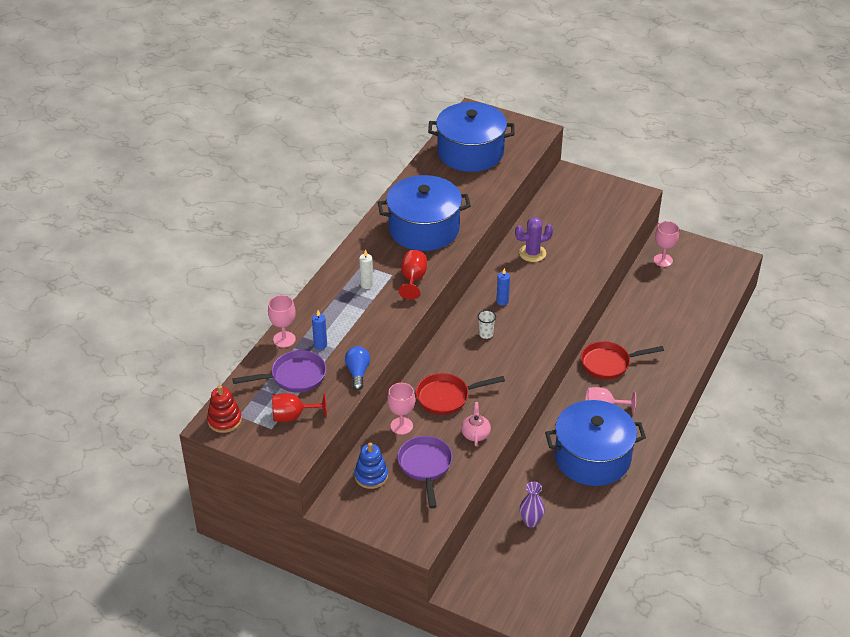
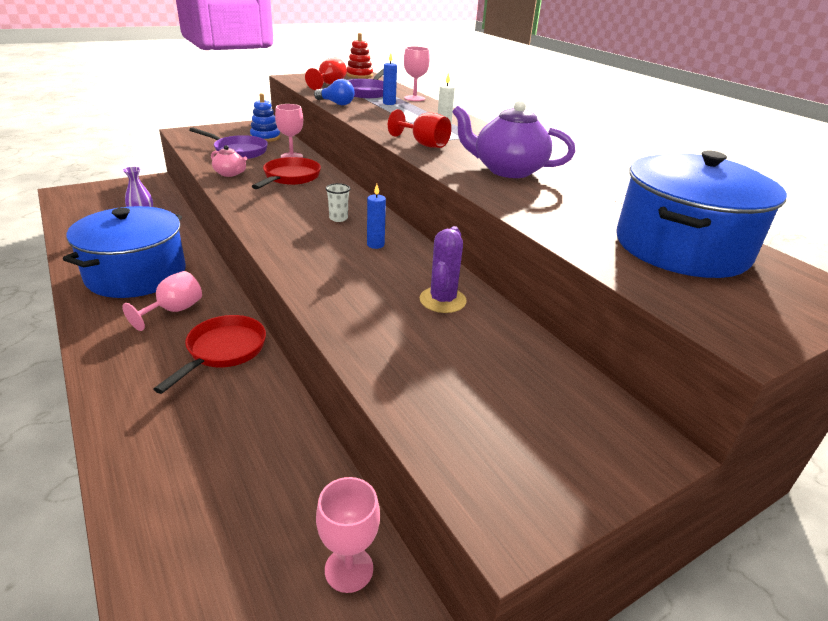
camera: 120 degrees right, 10 degrees down
(424, 229) = (507, 170): blue pot -> purple teapot

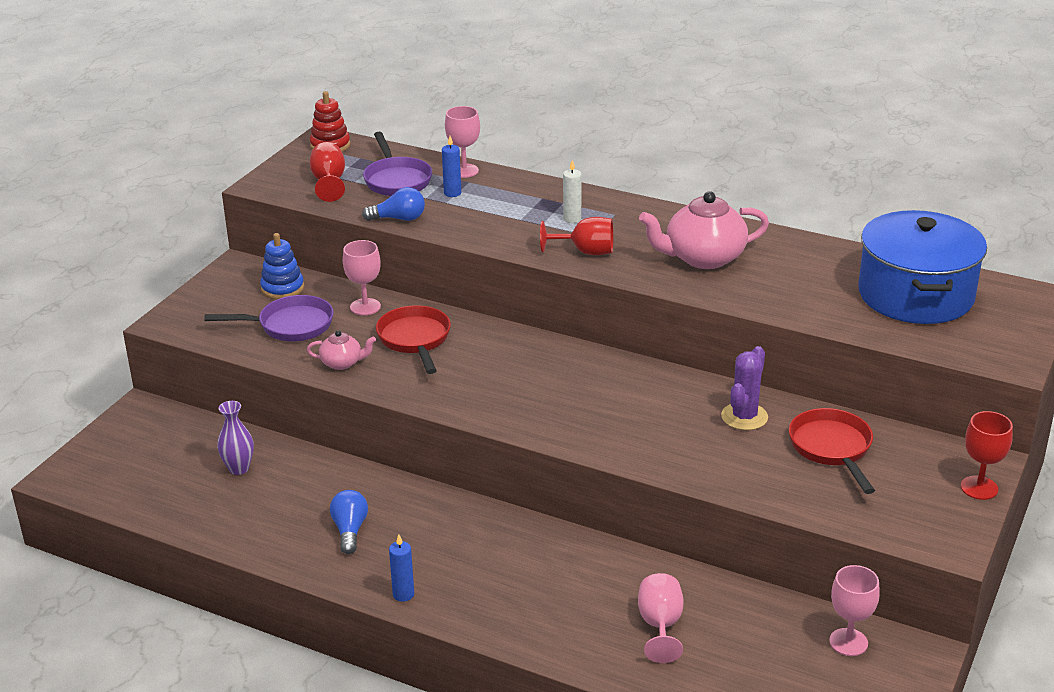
camera: 30 degrees left, 0 degrees up
(136, 274) = (350, 530): blue pot -> blue light bulb
(174, 311) = (452, 546): pink goblet -> pink goblet (660, 625)
(223, 351) = (557, 557): red pan -> red pan (832, 449)
(338, 218) = (544, 371): white cup -> none
(375, 245) = (620, 386): blue candle -> blue candle (403, 594)
(442, 300) = (744, 417): purple cactus -> purple cactus turned 45 degrees clockwise
(507, 170) = (703, 258): purple teapot -> pink teapot
(616, 472) = (979, 488): none -> red goblet

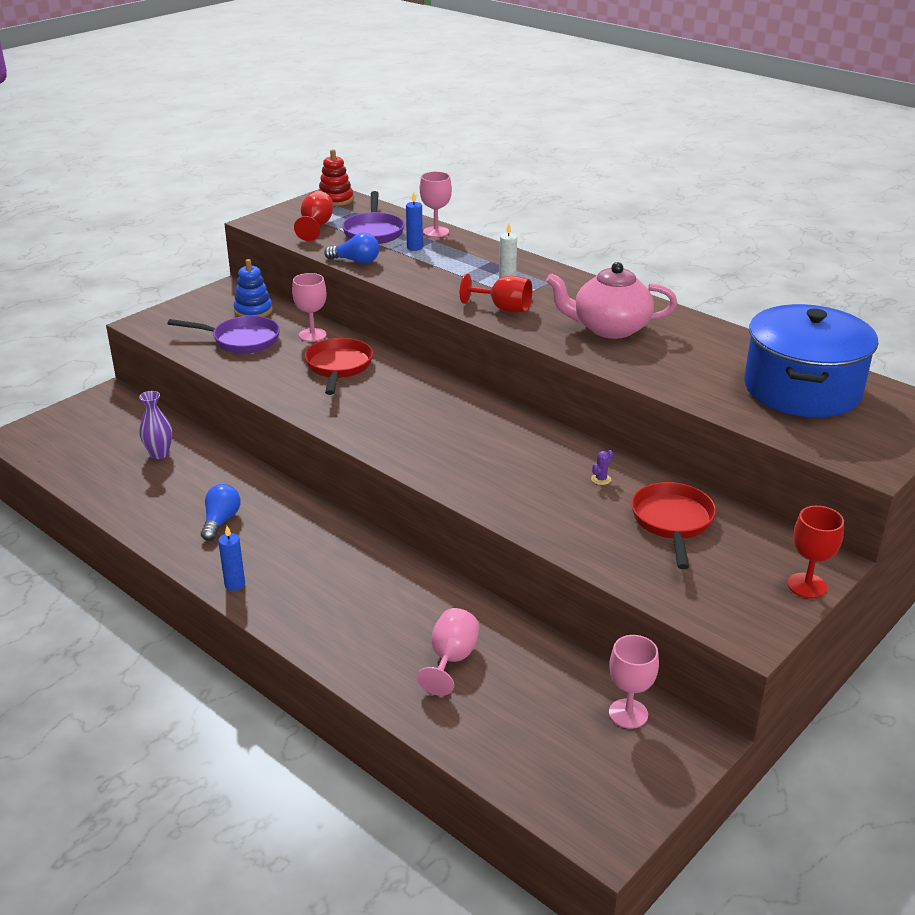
camera: 15 degrees right, 0 degrees up
(342, 363) = (265, 376): pink teapot -> none
(744, 417) = (601, 479): purple cactus -> purple cactus, size x0.44

